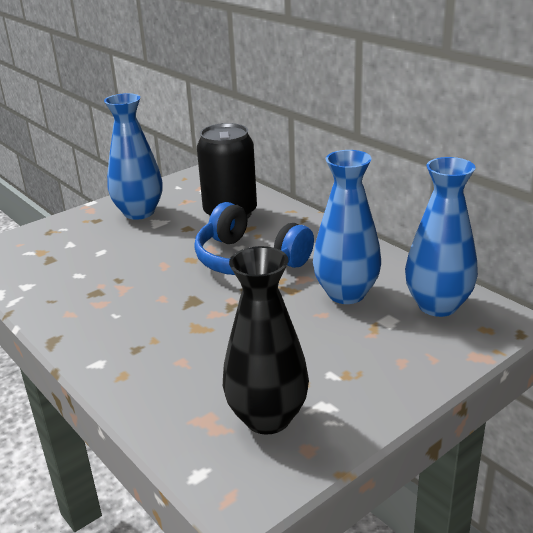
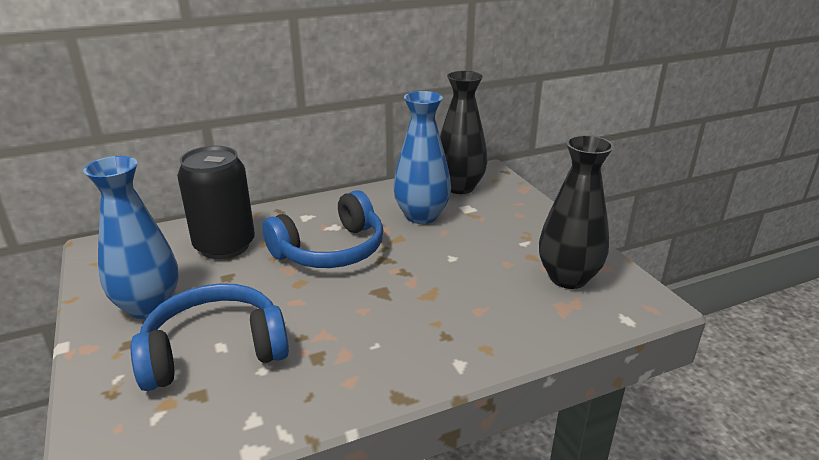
camera: 75 degrees left, 0 degrees up
(95, 251) = (214, 350): none -> blue headphones
(437, 305) = (459, 187): blue vase -> black vase

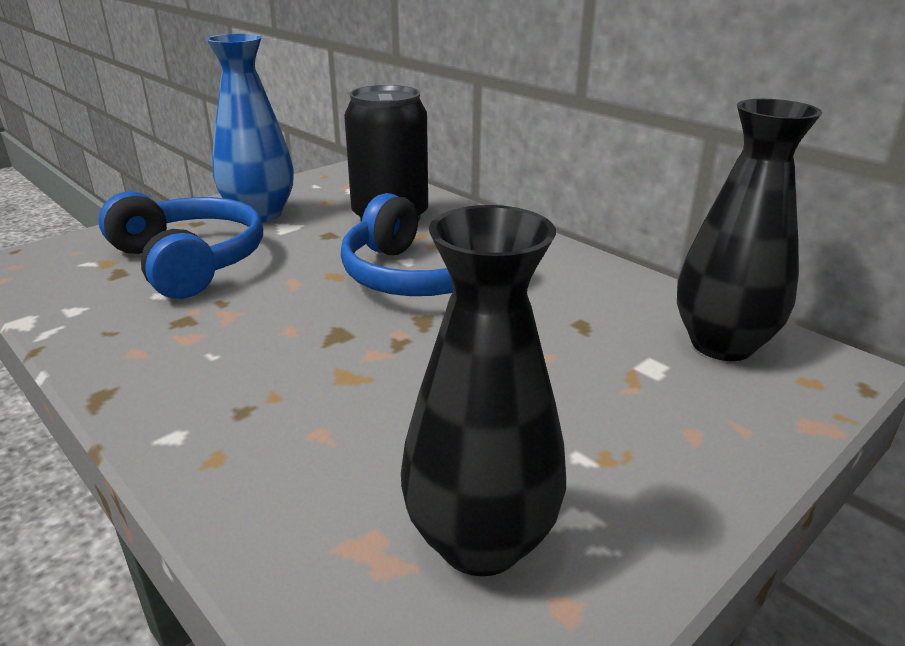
camera: 70 degrees right, 0 degrees up
(421, 216) = (577, 326): blue vase -> none

